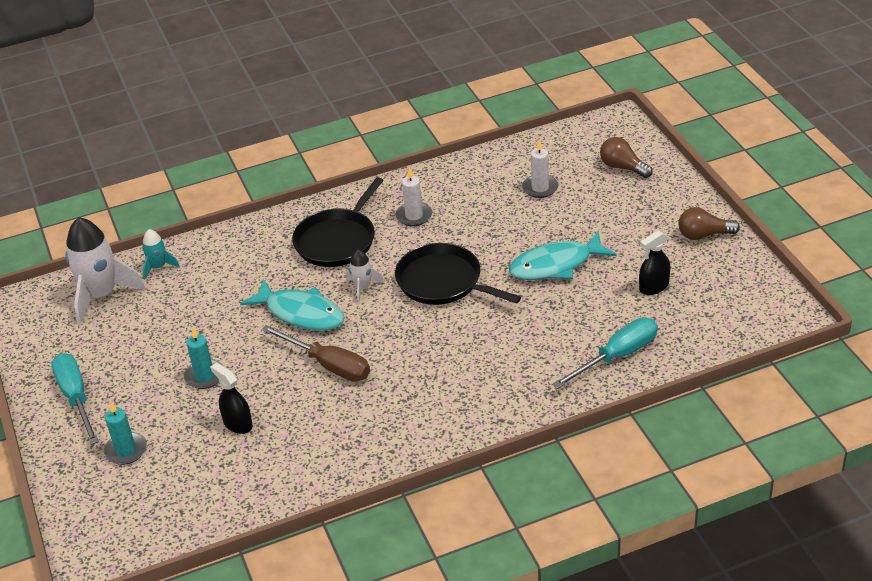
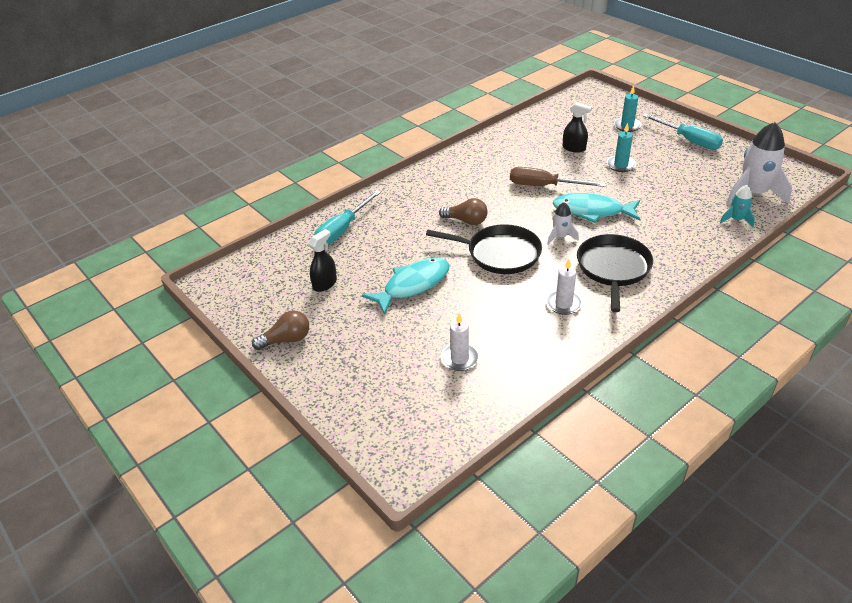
camera: 160 degrees right, 0 degrees up
(623, 167) = (382, 403): brown light bulb -> brown light bulb (466, 221)

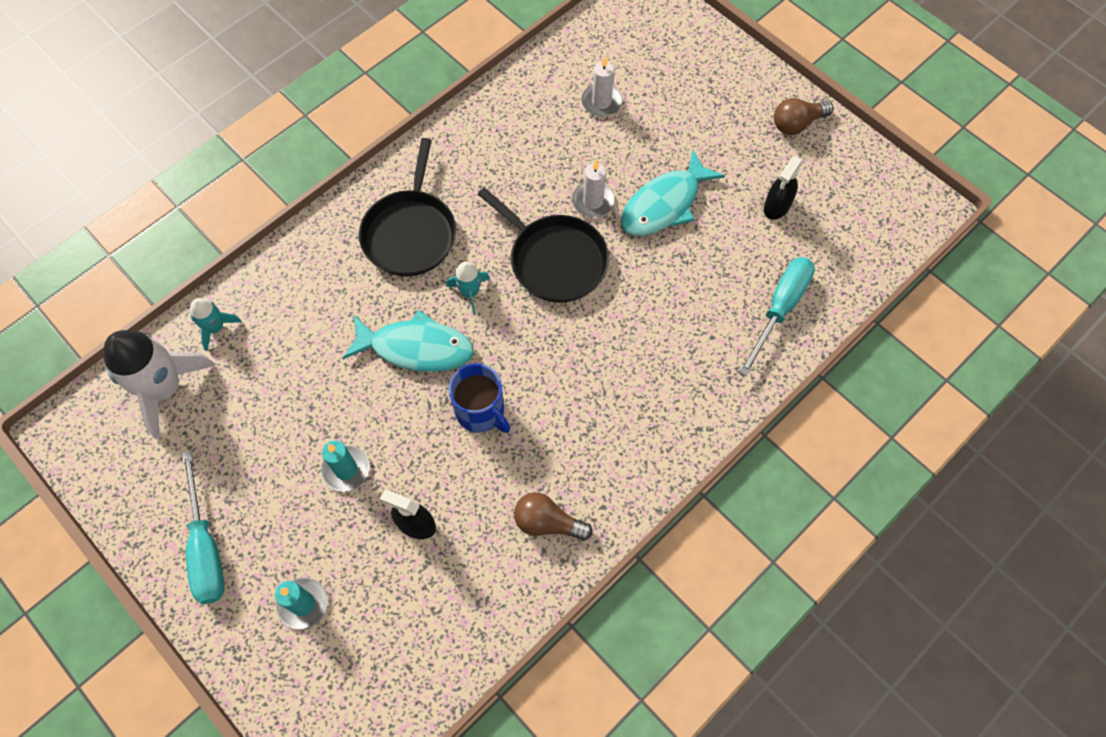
camera: 175 degrees right, 25 degrees up
(466, 221) = (602, 327): brown light bulb -> brown light bulb (548, 522)
(500, 253) = (554, 260): black pan -> black pan turned 150 degrees counterclockwise
(544, 186) = (481, 411): brown screwdriver -> blue mug
(560, 237) = (470, 292): white rocket -> turquoise rocket
(563, 304) = (481, 176): white candle -> white candle (593, 201)
(689, 140) = (206, 547): turquoise screwdriver -> turquoise screwdriver turned 150 degrees counterclockwise

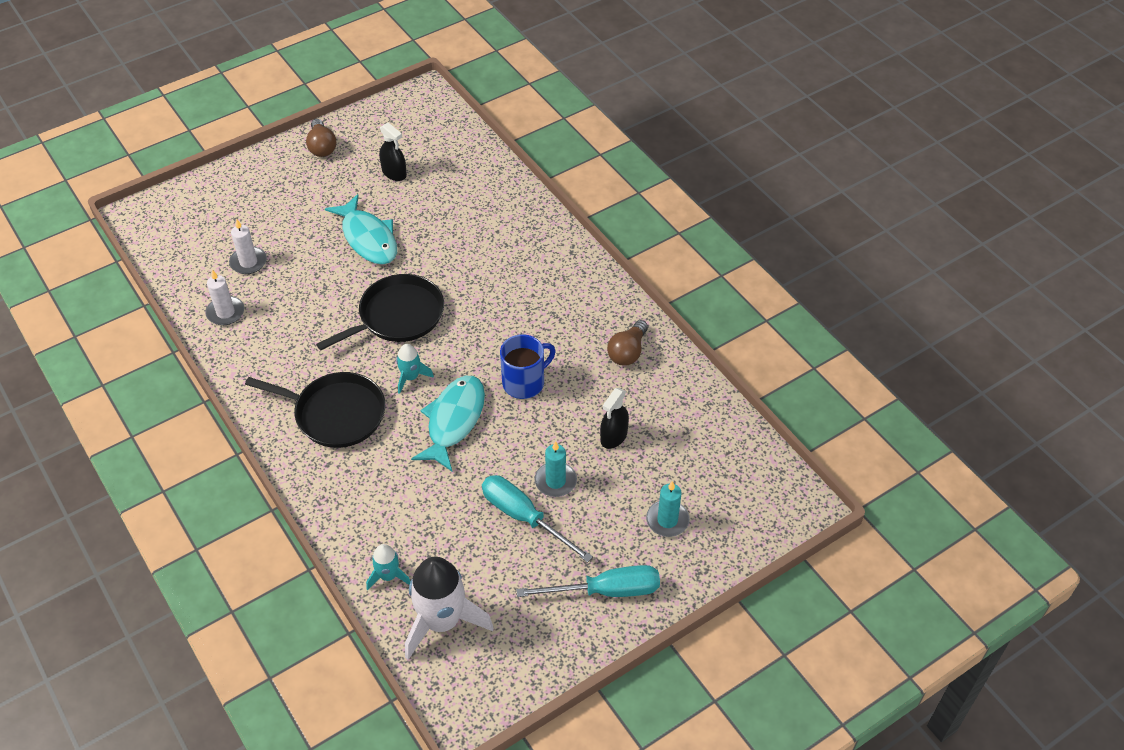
camera: 80 degrees left, 15 degrees down
(593, 201) = (348, 283): white candle -> white candle (225, 312)
(780, 308) = (484, 189): turquoise screwdriver -> turquoise screwdriver (524, 517)

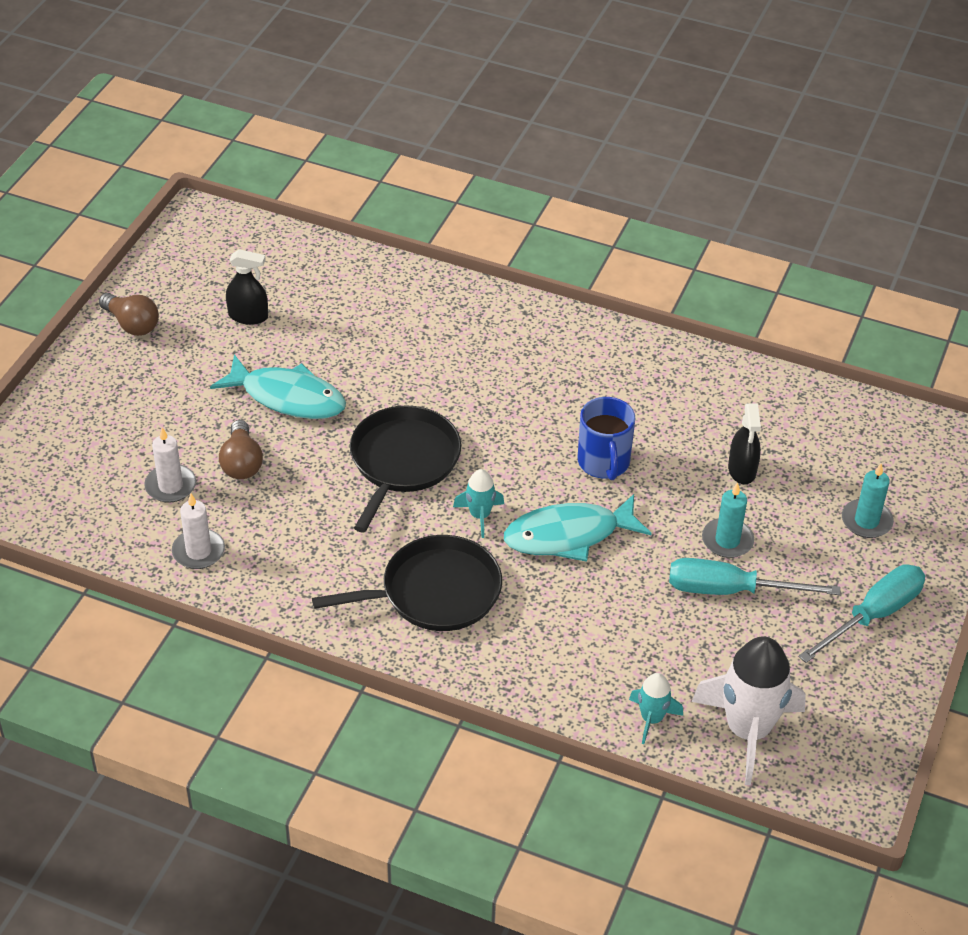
camera: 35 degrees left, 5 degrees down
(454, 421) = (568, 535): turquoise fish -> turquoise fish turned 90 degrees counterclockwise
(524, 382) = (604, 462): blue mug -> blue mug turned 150 degrees clockwise
(627, 352) = (677, 383): brown light bulb -> brown light bulb (241, 462)

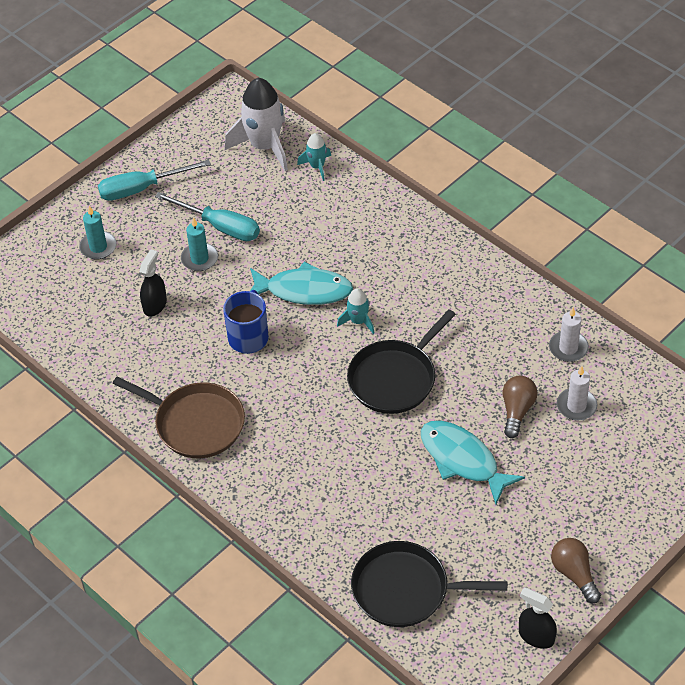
camera: 155 degrees left, 5 degrees up
(248, 316) = (470, 553): black spray bottle -> black spray bottle (536, 636)
(434, 592) = (414, 276): black pan -> black pan (405, 590)
(605, 360) = (196, 423): none -> brown pan

